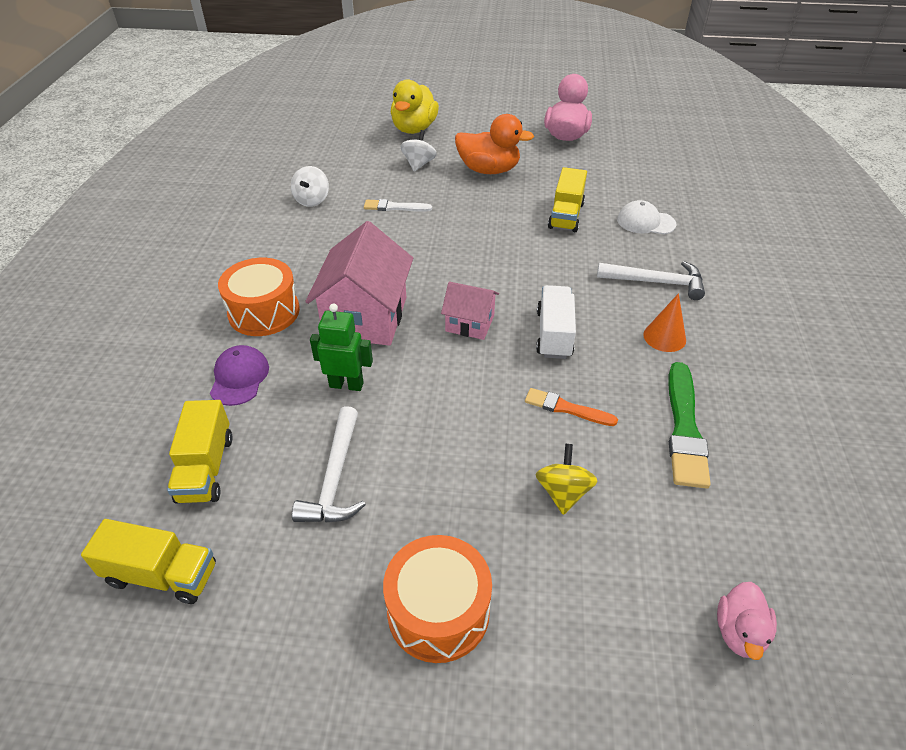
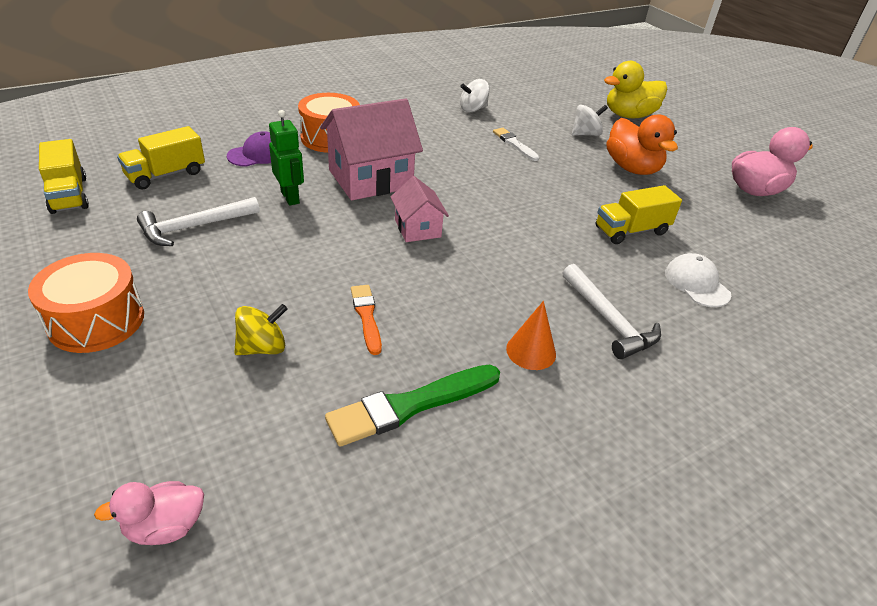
camera: 50 degrees right, 5 degrees down
(554, 334) = (455, 278): white truck -> none

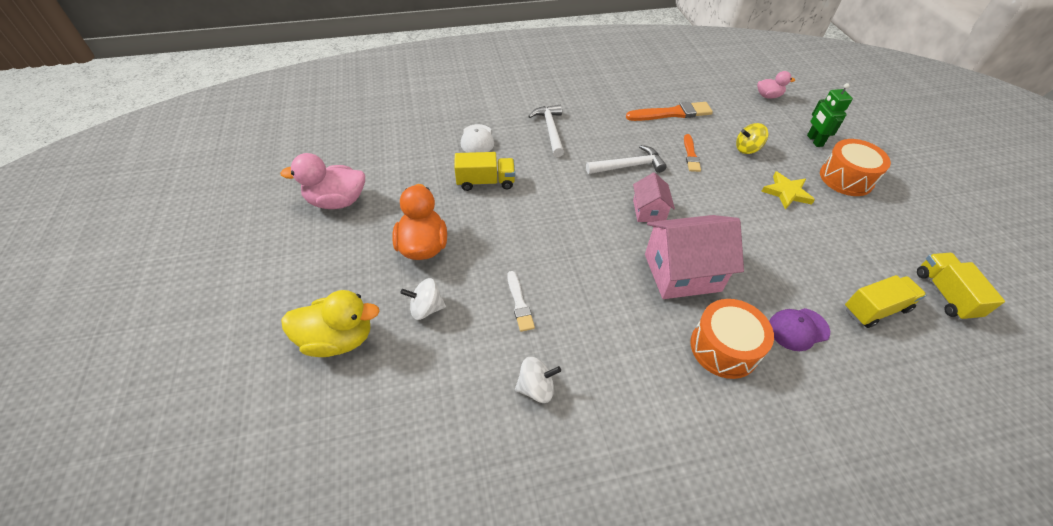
camera: 160 degrees left, 10 degrees up
(195, 227) = (820, 240): white hammer -> white hammer (628, 166)
(217, 280) = (786, 192): none -> yellow star
(290, 197) = (752, 260): green robot -> green robot (814, 140)
(410, 405) = (671, 113): green brush -> orange brush
(531, 351) = (603, 123): orange cone -> none

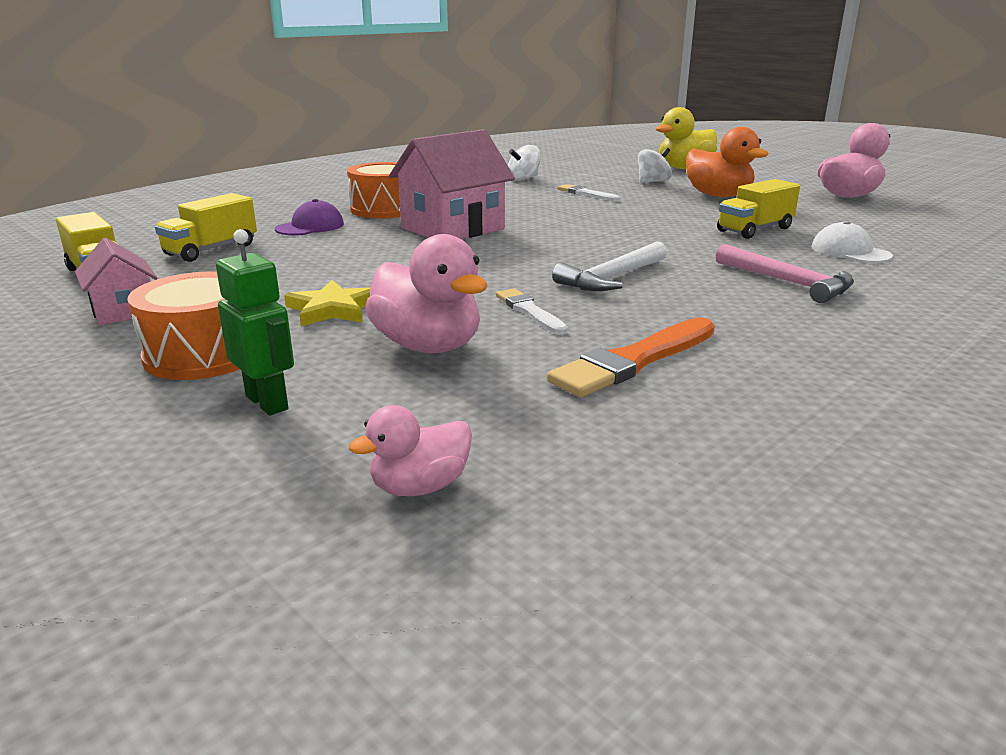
camera: 150 degrees right, 25 degrees down
(550, 130) = (787, 282): white hammer -> pink hammer
(649, 211) = (533, 252): pink house -> pink house (124, 311)
(691, 155) = (529, 311): orange brush -> white brush
(747, 149) = (428, 346): yellow spinning top -> pink duck

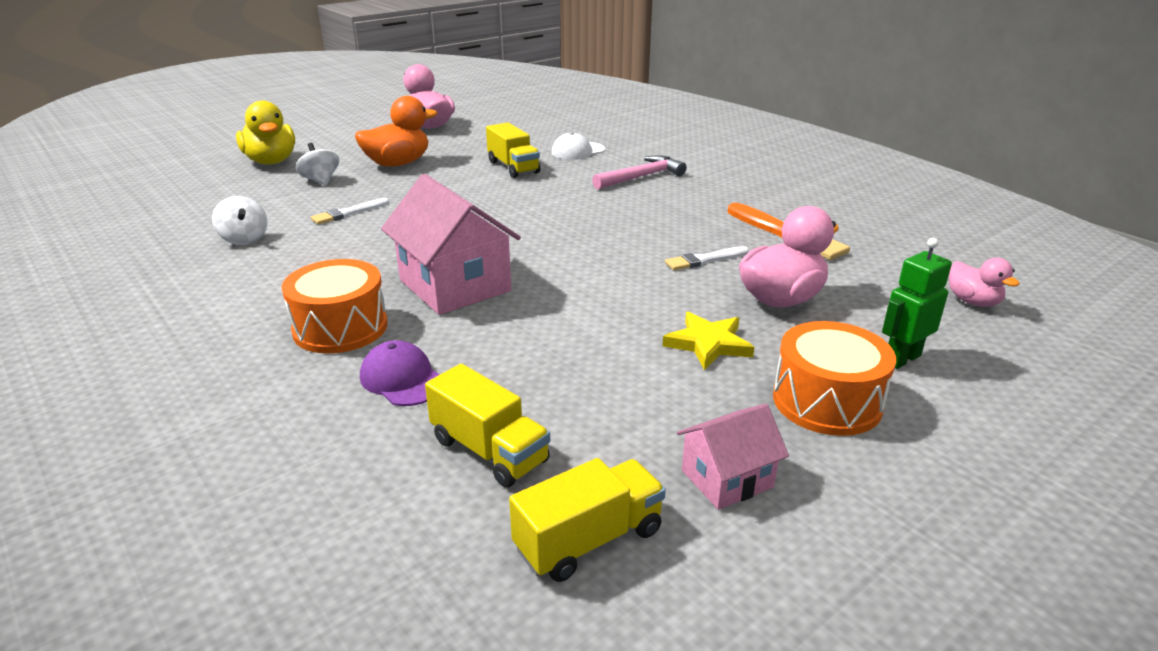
camera: 85 degrees left, 5 degrees up
(612, 278) = (627, 226): white hammer -> none

